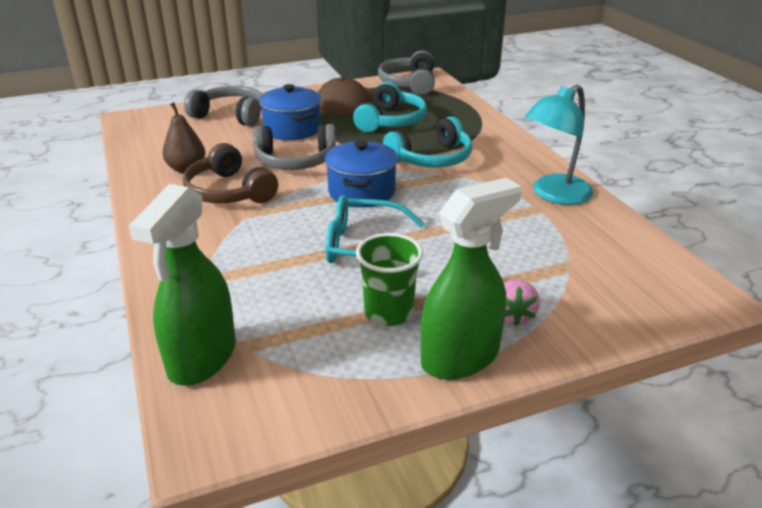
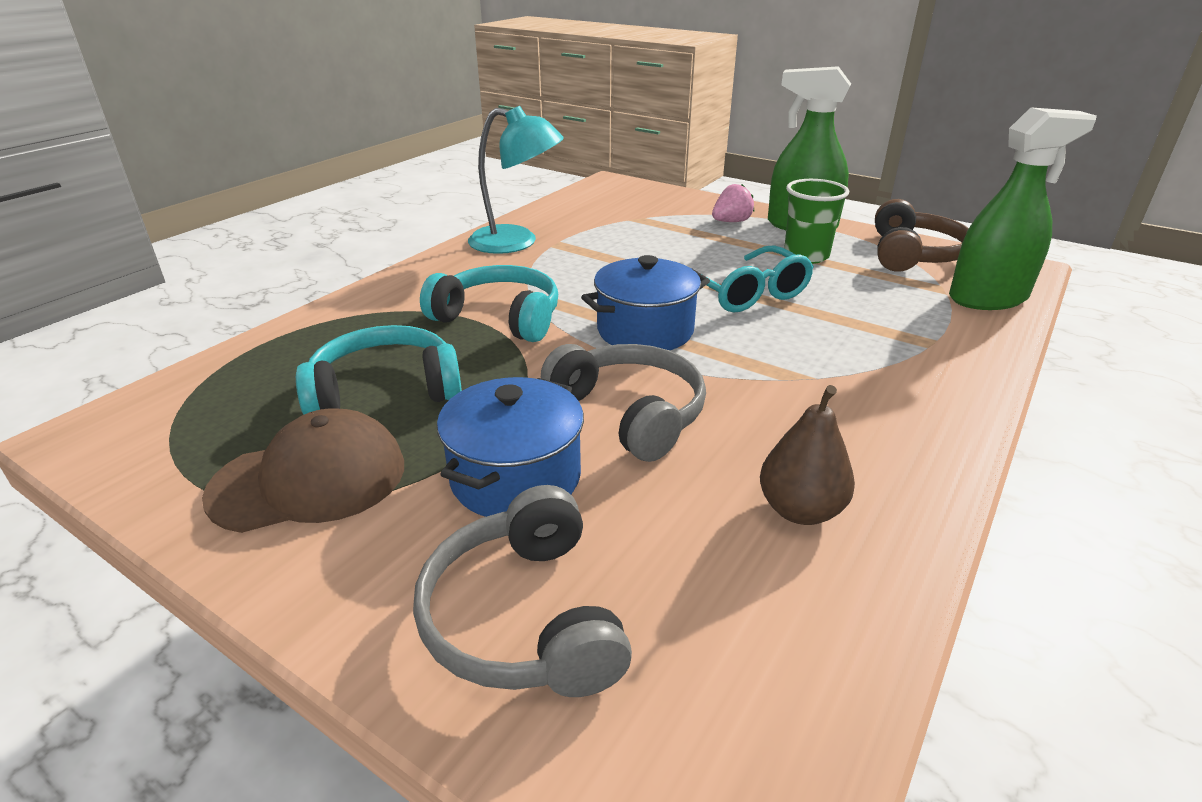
camera: 125 degrees left, 0 degrees up
(229, 191) = (788, 422): brown headphones -> brown headphones (913, 254)
(409, 84) = (148, 440): grey headphones -> none

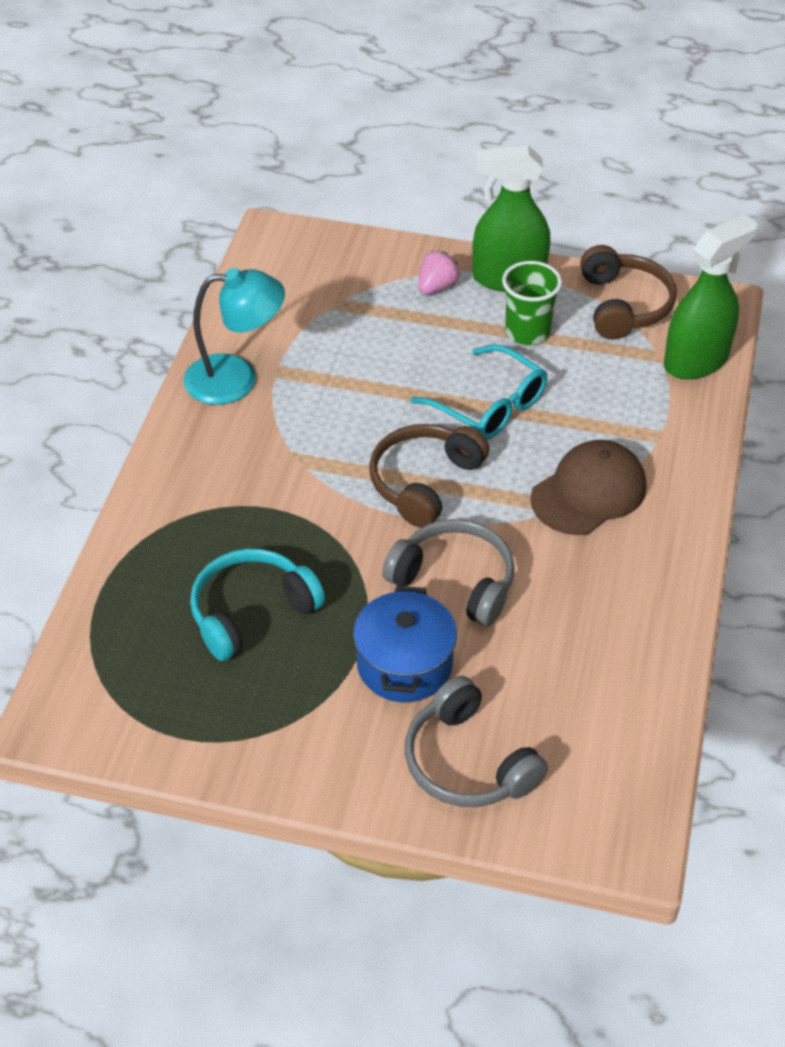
camera: 20 degrees left, 15 degrees up
(309, 480) = (261, 709): brown cap -> brown cap (589, 492)
(499, 318) = (290, 499): turquoise headphones -> none
(645, 330) = (424, 482): blue pot -> brown headphones
(800, 510) = (602, 636): brown pear -> none

